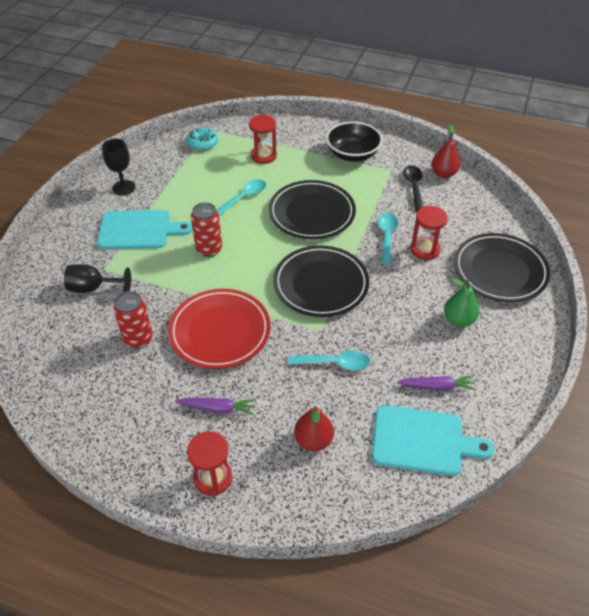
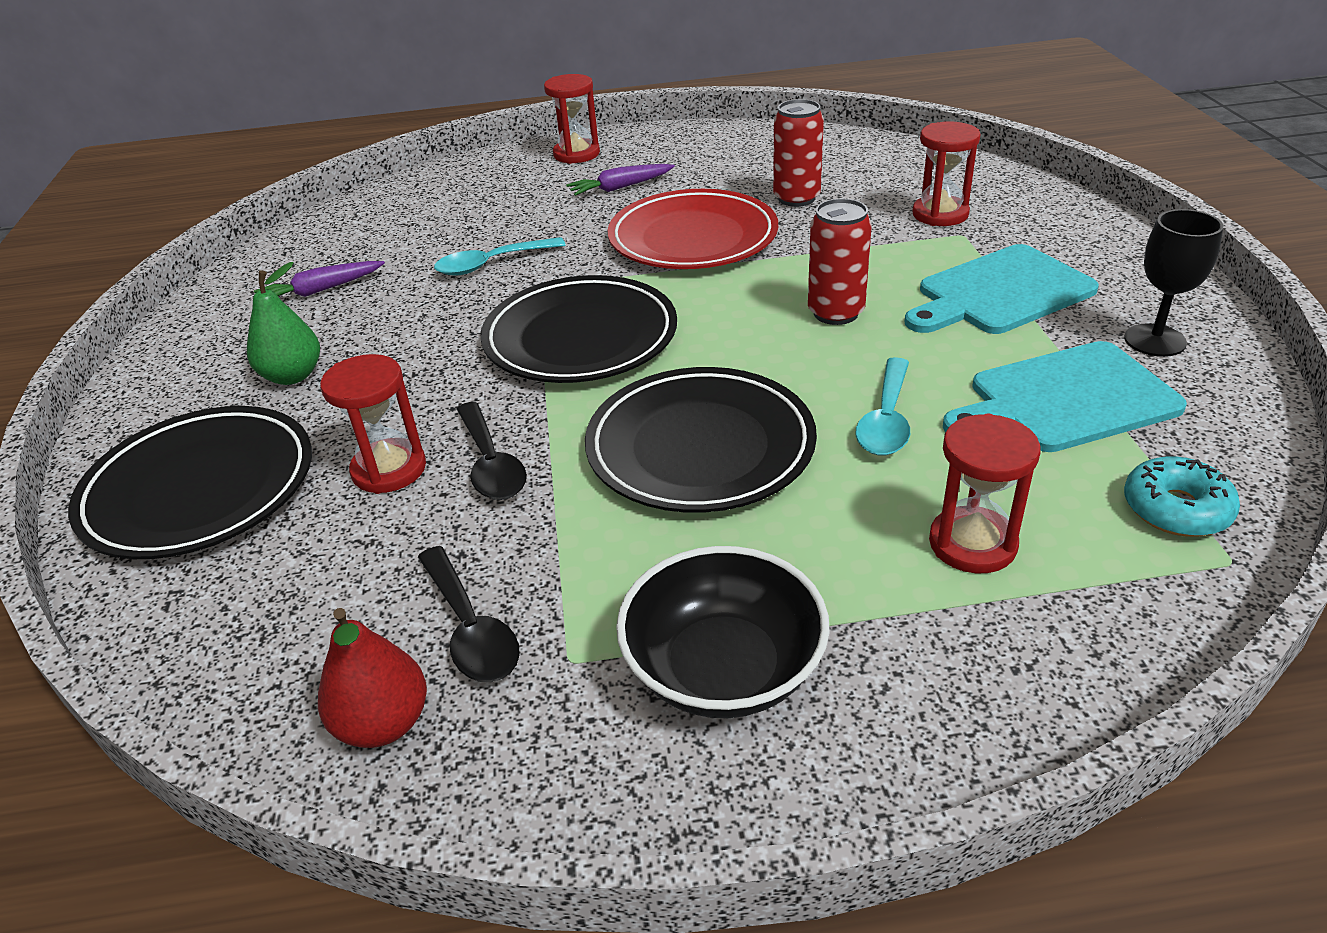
camera: 155 degrees right, 10 degrees down
(93, 288) = (940, 214): black goblet -> red hourglass
(313, 440) = (479, 203): red pear -> none
(387, 236) = (491, 464): turquoise spoon -> black spoon
(422, 441) = (332, 243): turquoise cutting board -> turquoise cutting board (1066, 400)

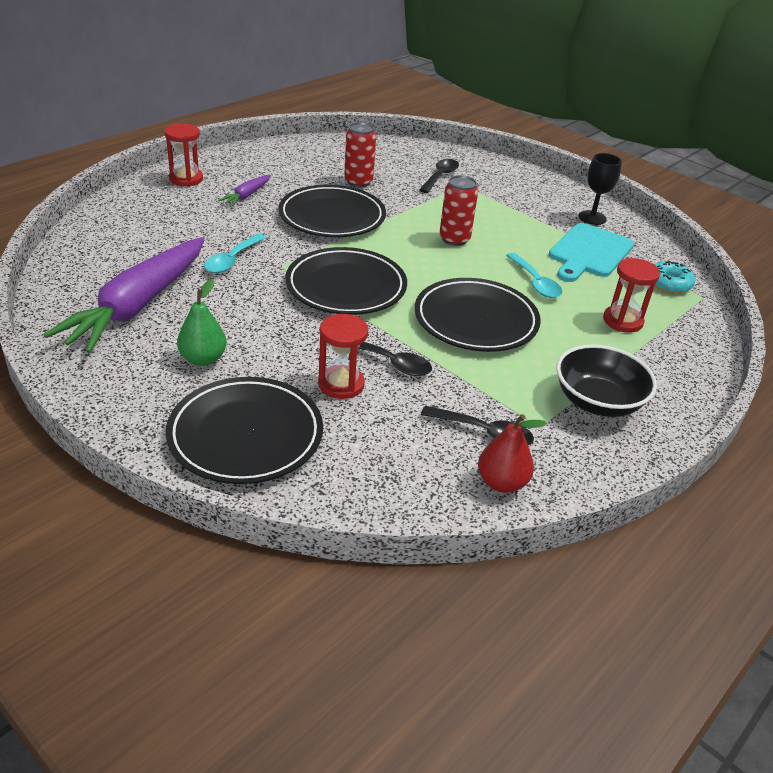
camera: 45 degrees left, 0 degrees up
(320, 290) = (138, 305): purple carrot -> purple carrot, size x2.33
(693, 238) = (332, 217): red plate -> black plate
(940, 214) = (440, 176): red hourglass -> black spoon
(1000, 293) = (512, 211): turquoise cutting board -> none

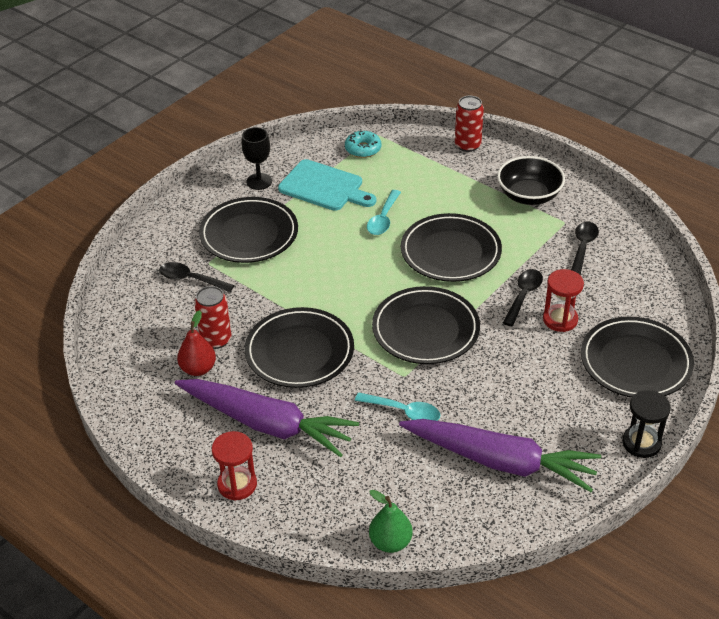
camera: 90 degrees left, 5 degrees up
(108, 409) = (641, 443): none -> black hourglass
(203, 359) = (560, 402): green pear -> green pear (390, 542)
(246, 195) = (267, 424): purple carrot -> purple carrot, size x2.33
(454, 239) = (322, 266): red can -> red can (467, 145)
(502, 483) = (627, 240): red pear -> red pear (198, 369)
(505, 206) = (249, 234): none -> black plate
(535, 282) = (383, 219): turquoise spoon -> turquoise spoon turned 135 degrees clockwise
(622, 321) = (425, 177): red hourglass -> none

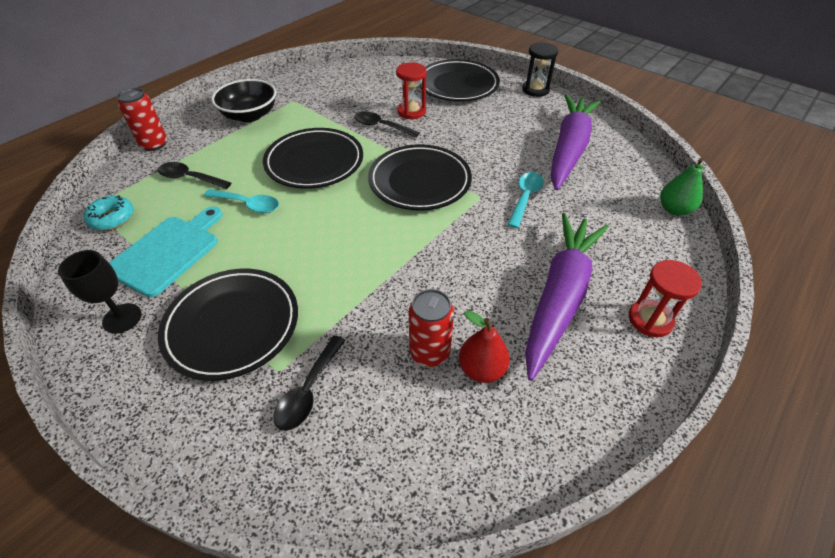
camera: 90 degrees left, 5 degrees up
(299, 352) = (450, 271): black plate -> none
(583, 247) = (327, 95): black spoon -> black spoon (190, 178)

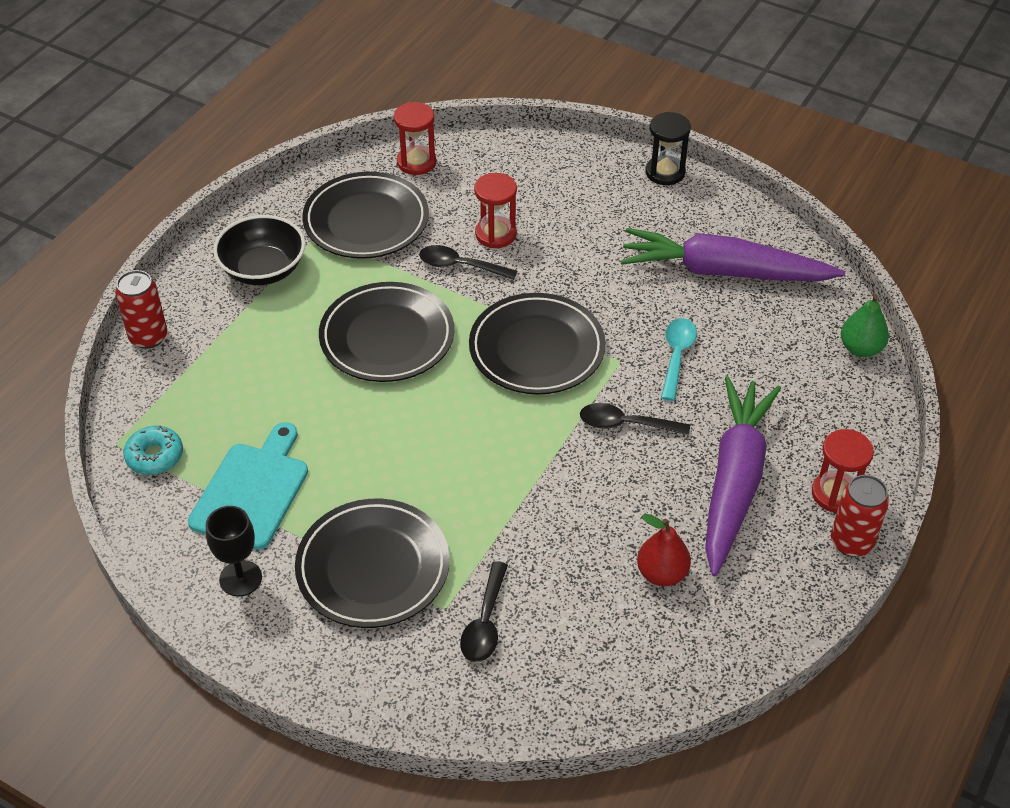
camera: 10 degrees left, 0 degrees up
(190, 178) = (227, 384): black spoon -> black spoon (625, 424)
(248, 204) = (324, 413): turquoise spoon -> none
(373, 70) = (416, 162): none -> red hourglass
(429, 352) = (602, 564): red can -> red can (851, 542)
(457, 85) = (550, 176): black plate -> black plate (366, 221)
(569, 148) = (723, 272): purple carrot -> purple carrot turned 90 degrees counterclockwise

